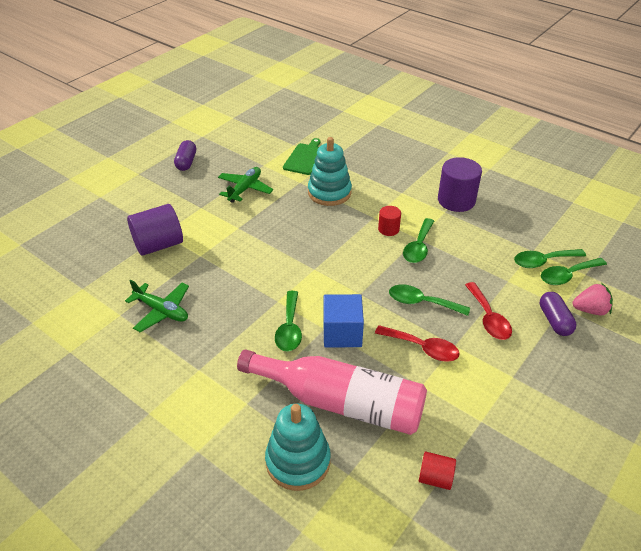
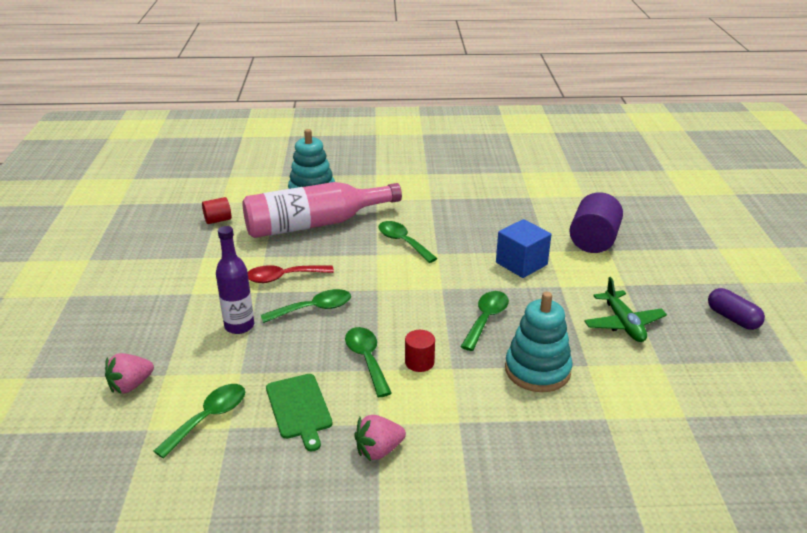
camera: 140 degrees right, 10 degrees down
(162, 311) = (507, 210): green plane -> none
(305, 158) = (636, 402): green cutting board -> green cutting board (299, 408)
(342, 333) = (359, 257): blue cube -> blue cube (521, 263)
(456, 200) = (379, 450): purple cylinder -> pink strawberry
(488, 318) = (239, 326): red spoon -> purple bottle
(554, 321) = (169, 355): purple capsule -> none
(567, 275) = (170, 414): green spoon -> green spoon (486, 319)

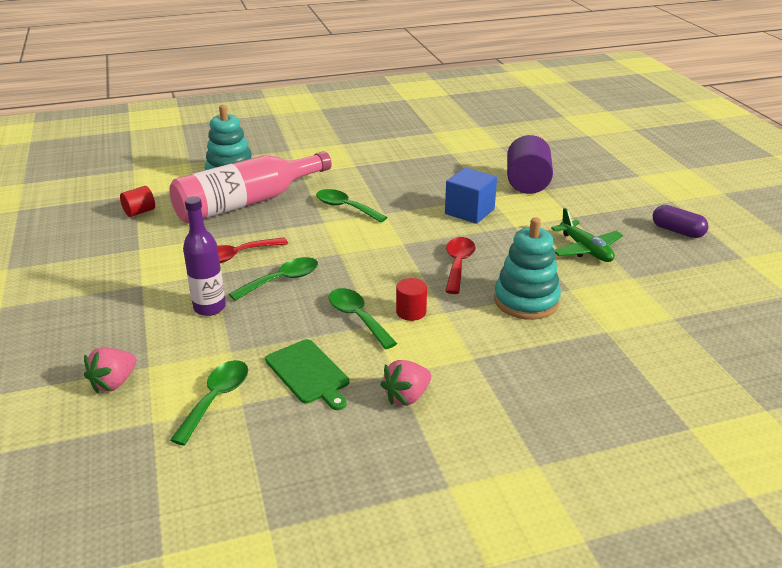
camera: 15 degrees left, 0 degrees up
(486, 319) = (458, 264): green spoon -> red spoon

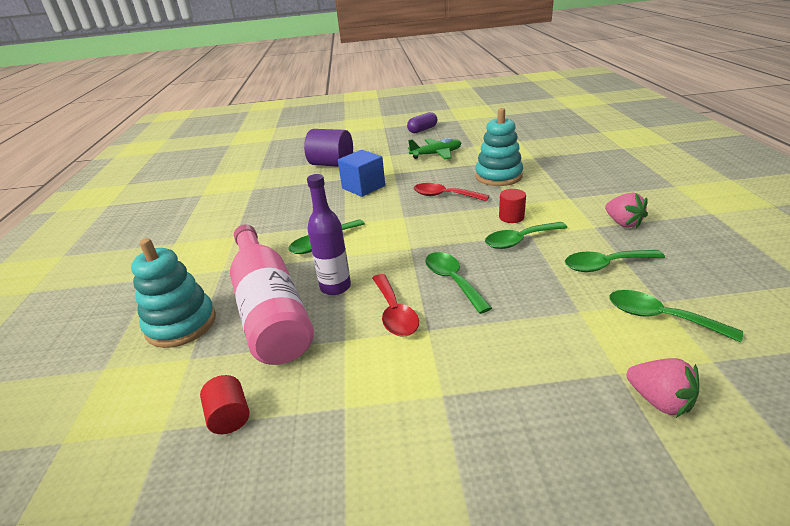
camera: 75 degrees left, 0 degrees up
(209, 308) = (500, 329): purple bottle -> purple bottle (335, 287)
(308, 373) = (605, 265): green cutting board -> green spoon

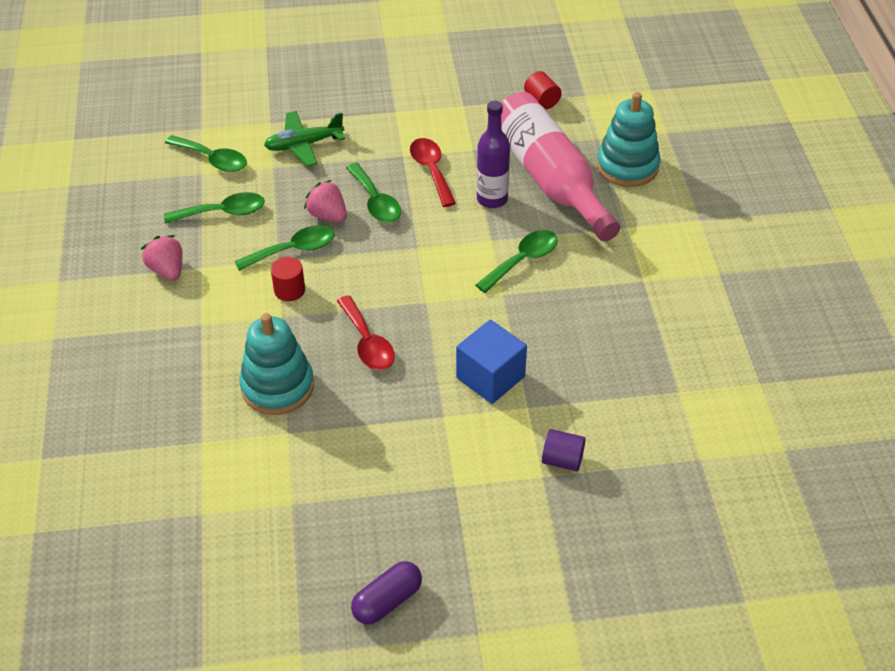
camera: 175 degrees right, 15 degrees up
(332, 164) = (562, 460): purple cylinder -> purple cylinder, size x0.54
(436, 154) = (367, 475): green plane -> green plane (304, 145)
(444, 196) = (367, 343): red spoon -> red spoon turned 45 degrees clockwise
(659, 400) = (255, 106): pink strawberry -> pink strawberry (328, 215)

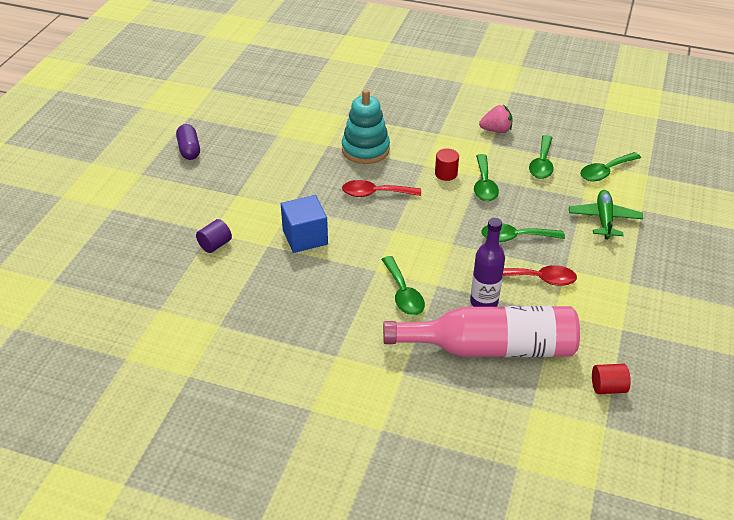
camera: 115 degrees right, 5 degrees down
(328, 215) = (512, 209): pink strawberry -> none
(627, 166) = (481, 410): turquoise stacking toy -> none

